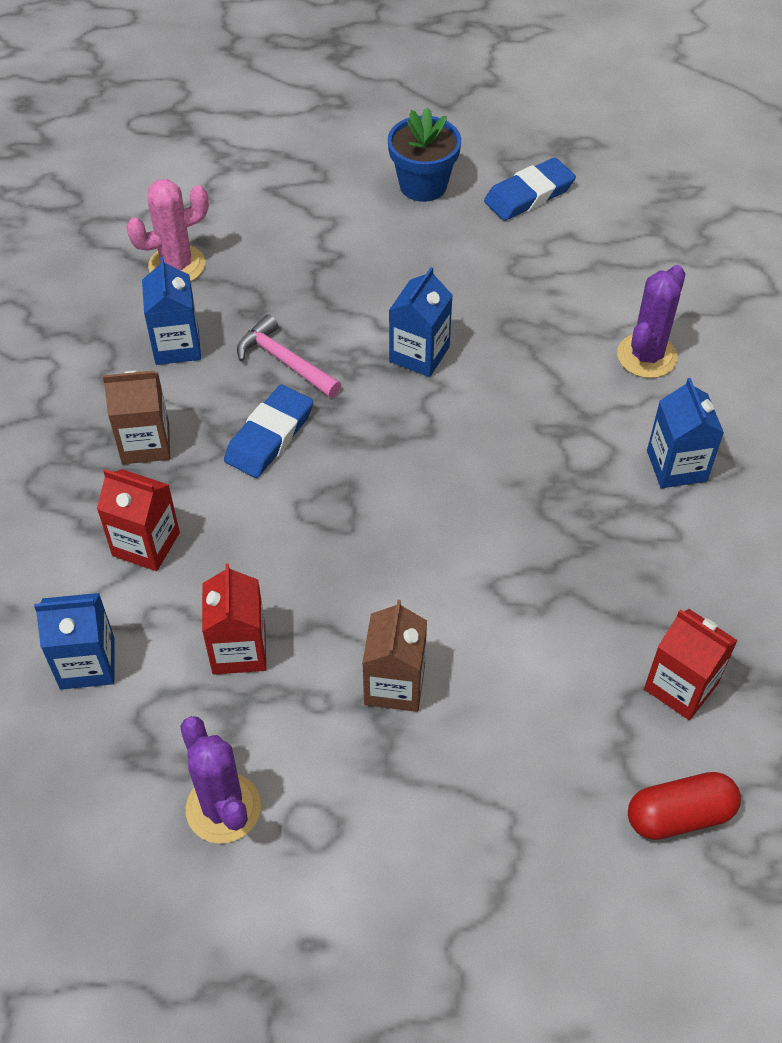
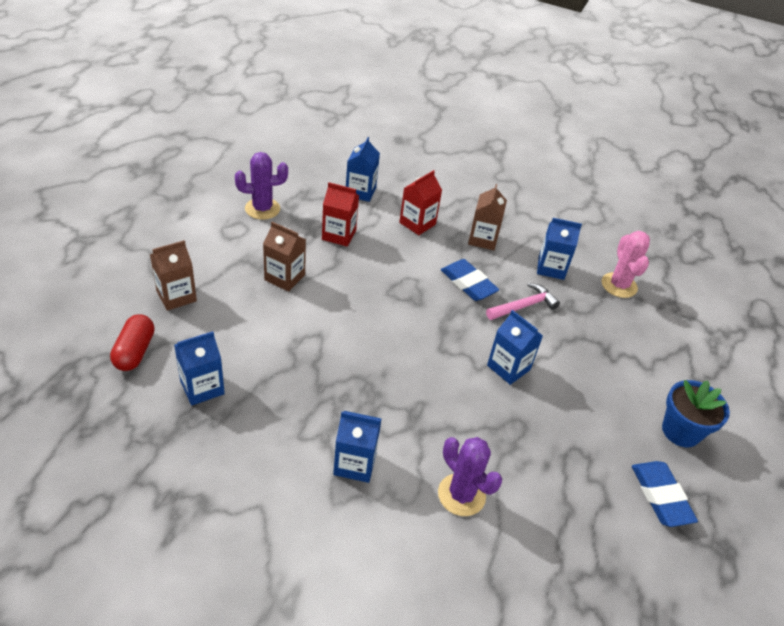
camera: 105 degrees right, 10 degrees down
(532, 825) = (176, 296): none -> brown carton
(681, 686) = (202, 387): red carton -> blue carton

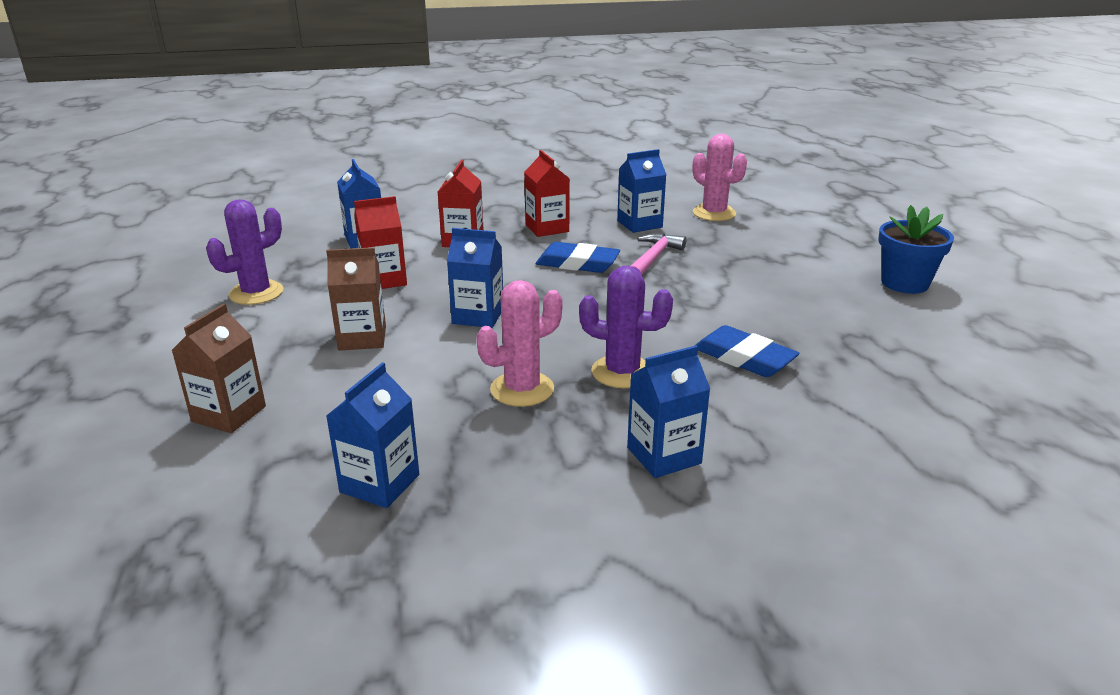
camera: 30 degrees left, 15 degrees down
(135, 351) = (230, 495): red capsule -> none
(330, 368) = (522, 389): none -> pink cactus
(461, 495) = (804, 422): purple cactus -> purple cactus (622, 372)
(483, 239) = (547, 228): brown carton -> red carton
(508, 367) = (704, 306): blue carton -> blue carton (478, 316)
(661, 496) = (958, 332): blue eraser -> blue eraser (744, 358)

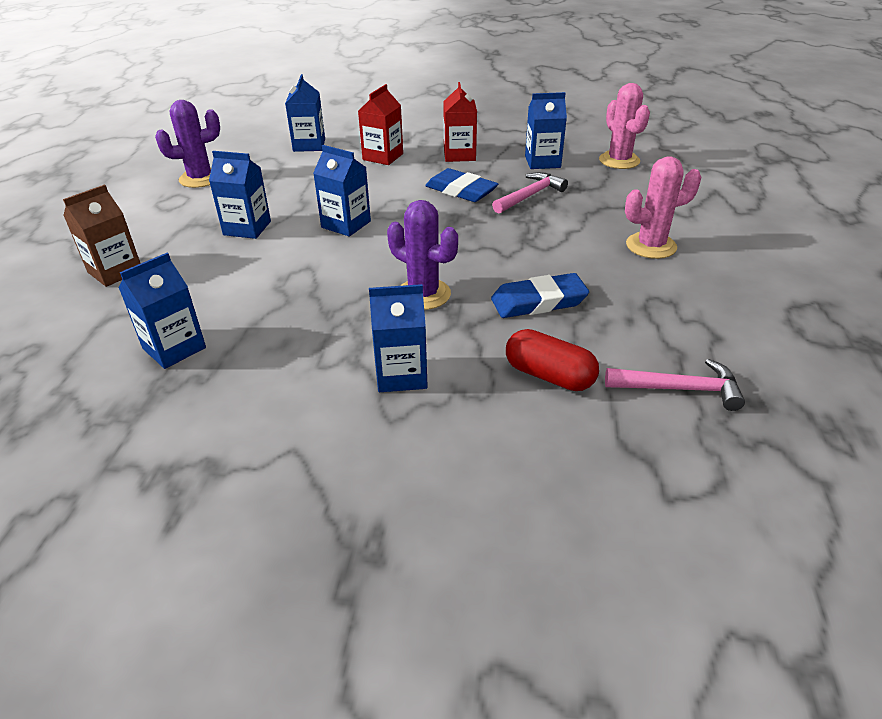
camera: 20 degrees right, 10 degrees up
(362, 338) = (247, 228): brown carton -> blue carton
(384, 280) = (298, 182): red carton -> none
(522, 389) = (333, 293): pink cactus -> pink cactus (651, 246)
(744, 358) = (538, 301): blue eraser -> blue eraser turned 75 degrees counterclockwise
(810, 425) = (549, 375): none -> red capsule
(904, 283) = (754, 257): blue flower pot -> none
(935, 412) = (680, 389): none -> pink hammer

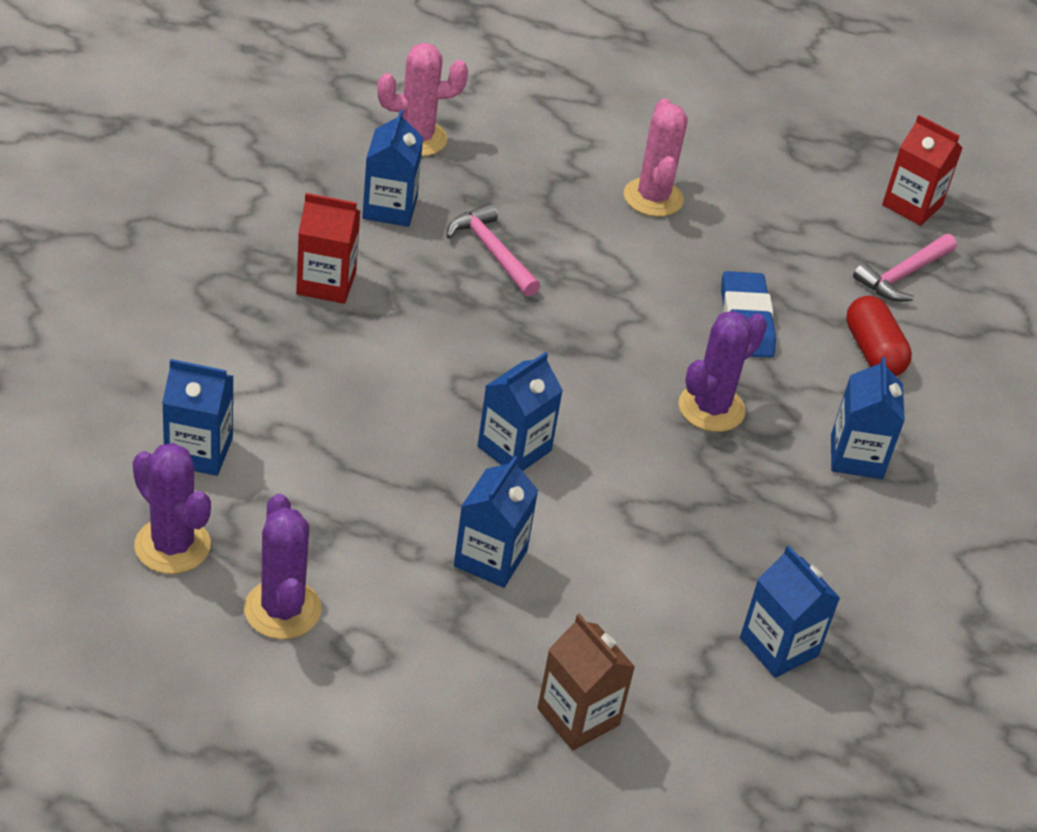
camera: 85 degrees left, 5 degrees up
(241, 149) = (172, 546): none -> purple cactus
(383, 157) = (293, 368): red carton -> red carton (912, 205)
(461, 190) = (451, 312): blue eraser -> none
(549, 375) = (873, 352): red capsule -> red capsule turned 60 degrees counterclockwise
(680, 389) = (903, 275): pink hammer -> pink hammer turned 150 degrees counterclockwise

